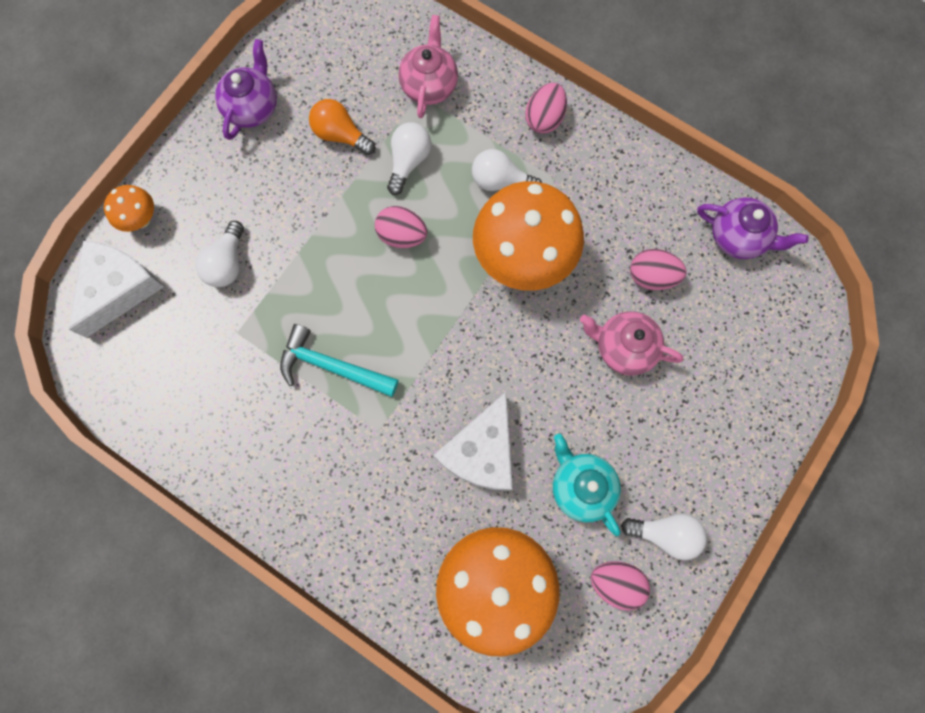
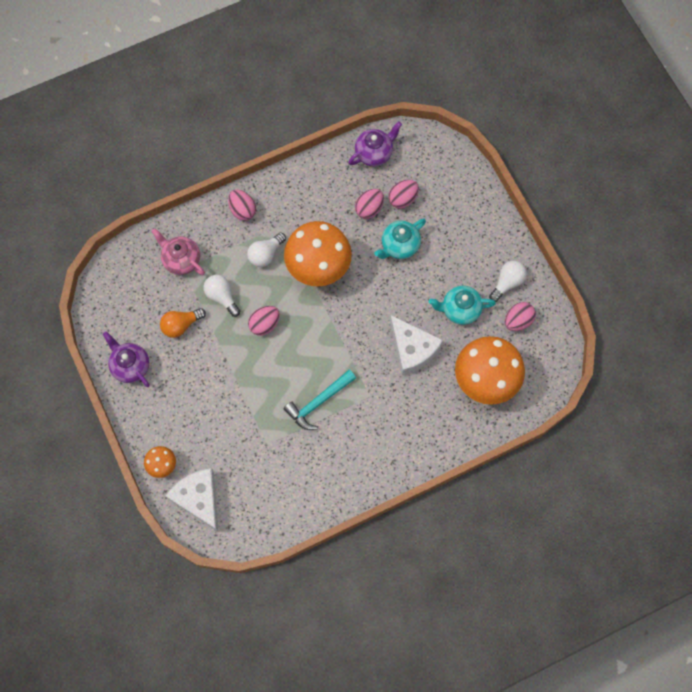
camera: 60 degrees left, 5 degrees down
(227, 263) = (221, 429): white light bulb -> none
(624, 347) = (399, 245): pink teapot -> turquoise teapot
(696, 313) = (403, 199): none -> pink egg

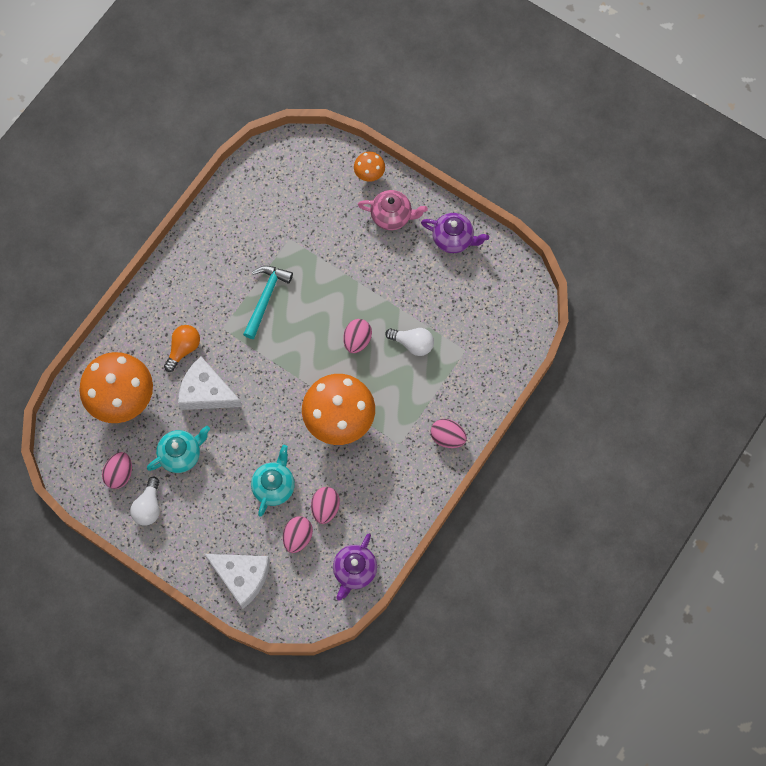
camera: 150 degrees right, 0 degrees up
(181, 260) = (473, 357): pink teapot -> pink teapot (392, 216)
(181, 325) = (433, 298): orange light bulb -> orange light bulb (183, 349)
(198, 499) = (321, 165): white cheese -> white cheese (242, 577)
(265, 254) = (398, 406): white light bulb -> none

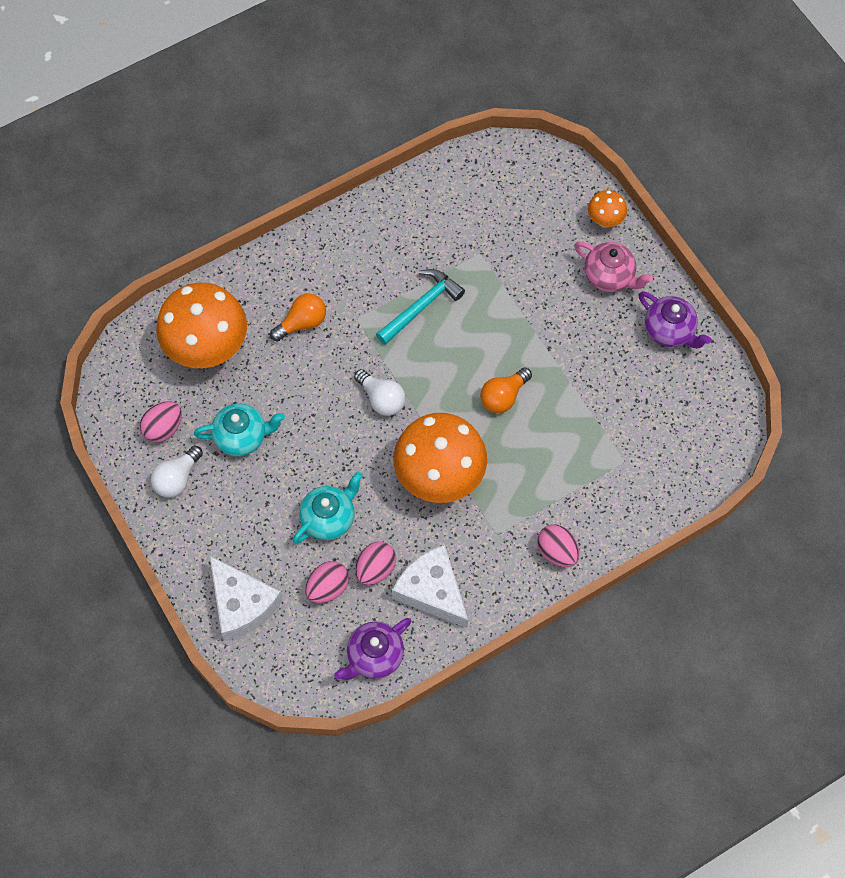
camera: 25 degrees right, 5 degrees down
(206, 392) = (304, 380): white cheese -> white cheese (432, 591)
(357, 340) = (503, 396): pink egg -> orange light bulb
(412, 344) = (566, 428): white light bulb -> white light bulb (381, 399)

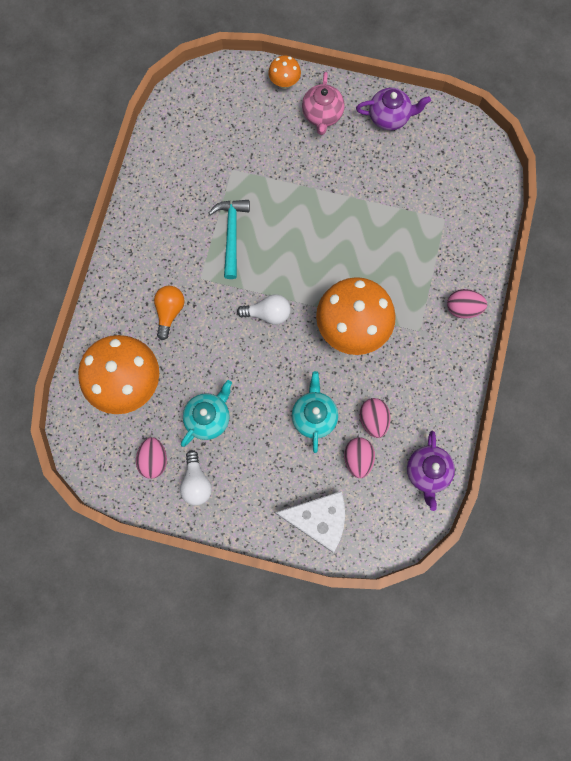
camera: 45 degrees left, 10 degrees up
(432, 591) = (418, 400): white cheese -> none
(503, 396) = (337, 244): orange light bulb -> none
(609, 276) = (322, 115): pink teapot -> pink teapot turned 105 degrees clockwise

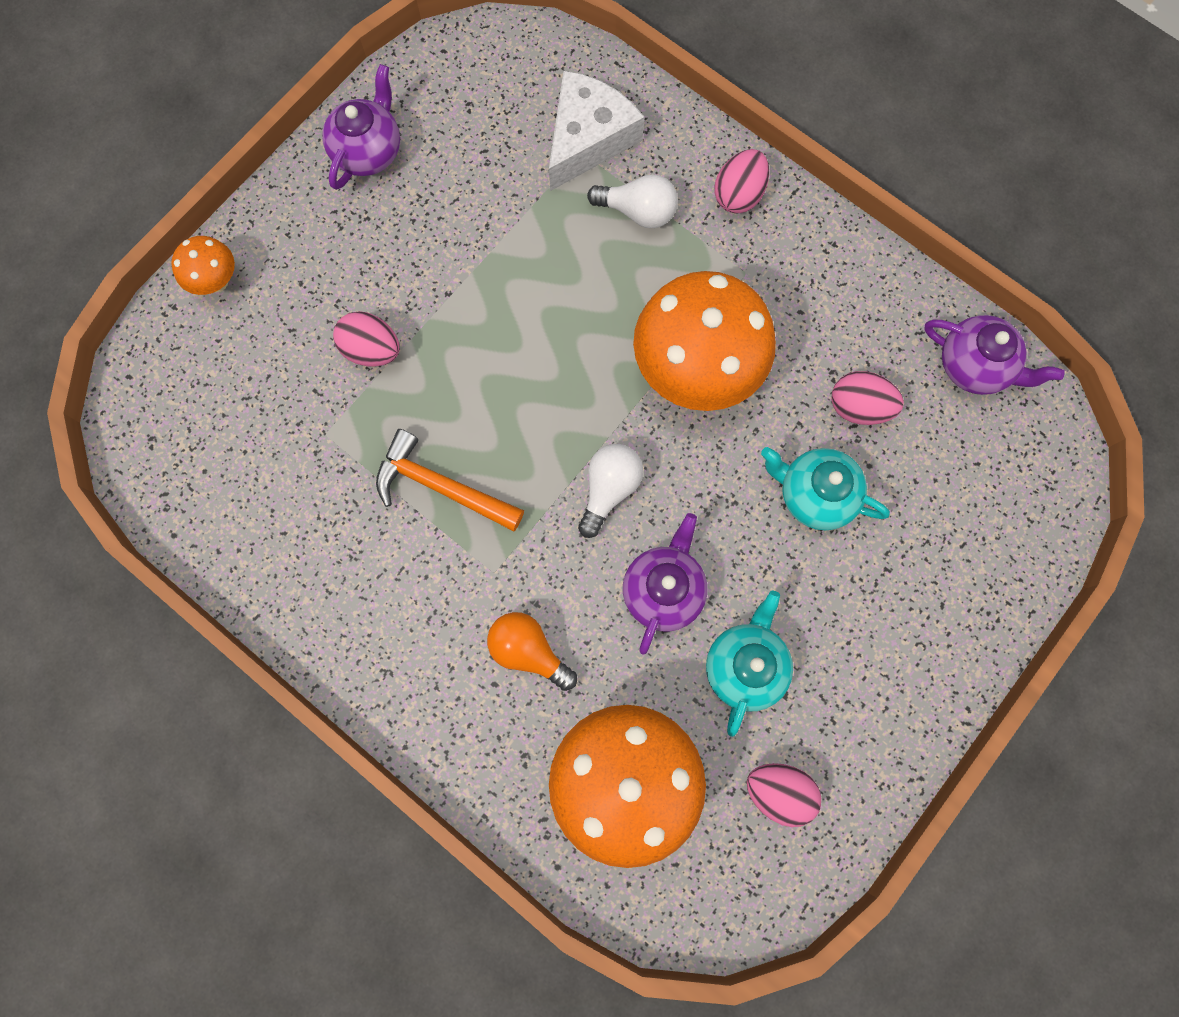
camera: 65 degrees left, 0 degrees up
(196, 483) = (847, 735): white light bulb -> white light bulb (638, 211)
(208, 418) = (745, 666): turquoise teapot -> turquoise teapot turned 45 degrees clockwise
(228, 362) = (663, 590): none -> purple teapot
(231, 234) = (441, 486): turquoise hammer -> orange hammer
(318, 519) = (985, 564): white cheese -> white cheese (588, 138)
(322, 115) = (307, 249): pink teapot -> none
(358, 459) = (912, 459): pink egg -> pink egg (372, 349)

